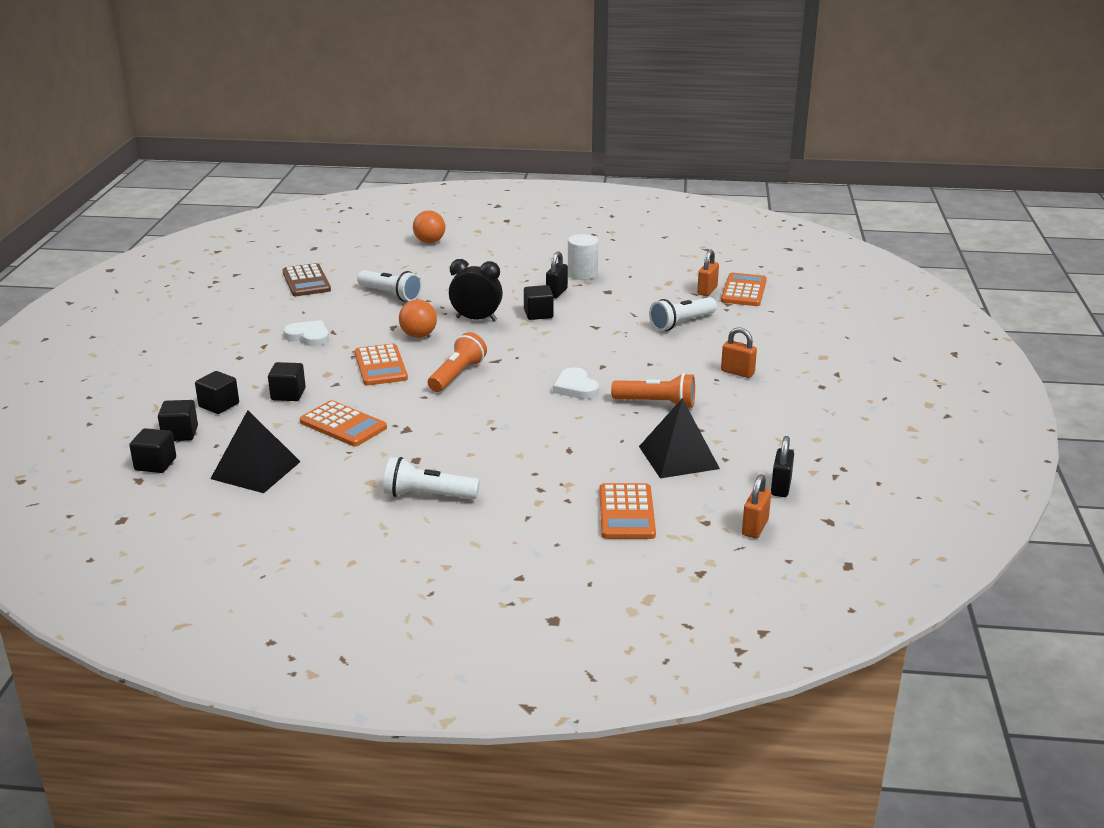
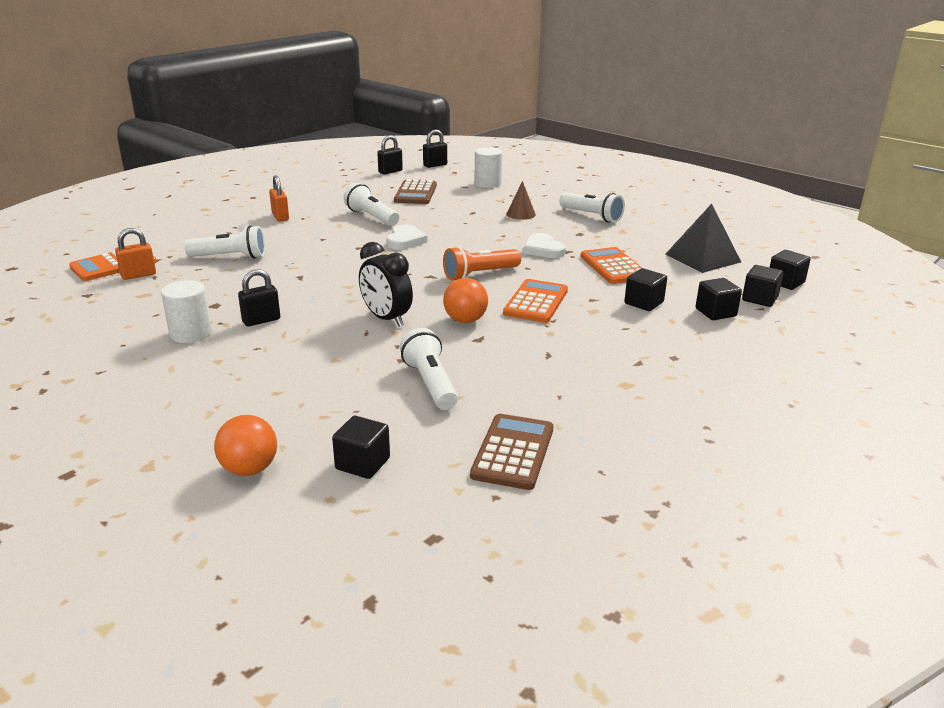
camera: 145 degrees left, 0 degrees up
(308, 336) = (580, 357): white heart -> white heart (543, 249)
(513, 467) = (521, 214): none -> brown cone
(538, 314) = (322, 304): black cube -> black cube (362, 463)
(626, 512) = (487, 183): orange calculator -> white cylinder
(657, 403) = (371, 217): orange flashlight -> white flashlight
(678, 457) = (415, 193): black pyramid -> brown calculator
(755, 527) = (435, 165): orange padlock -> black padlock

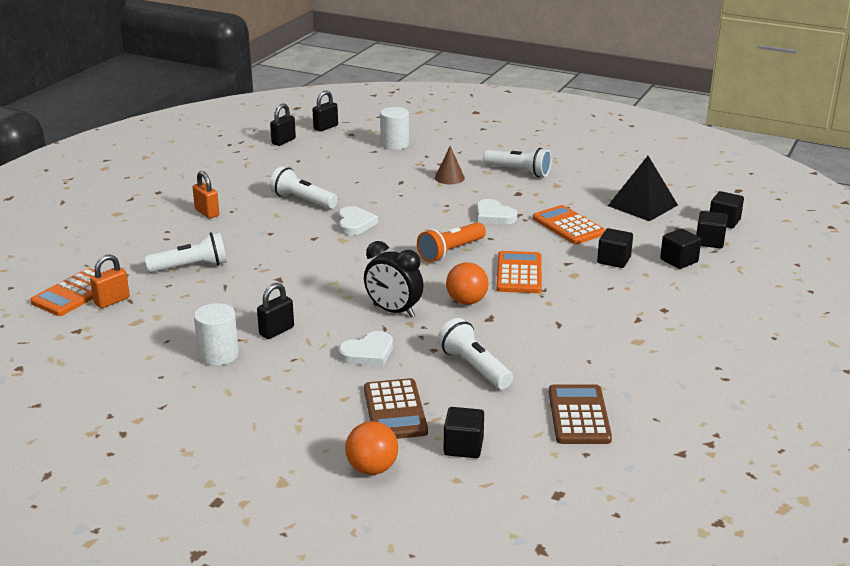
camera: 15 degrees left, 0 degrees up
(332, 353) = (368, 353): none -> white heart
(415, 193) = (328, 166): brown calculator -> brown calculator (395, 410)

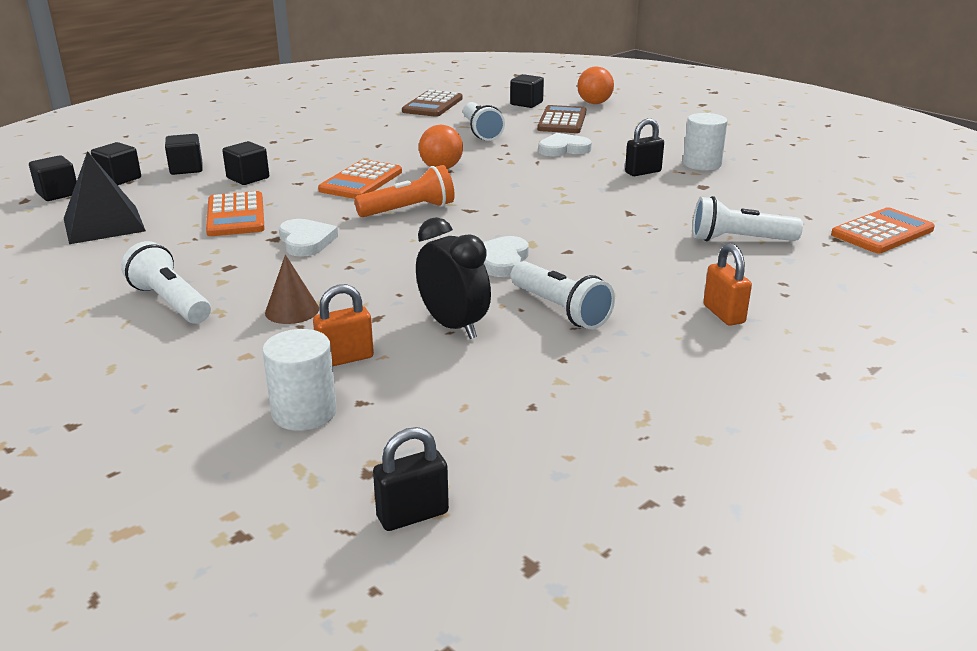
camera: 160 degrees left, 0 degrees up
(112, 301) = (830, 218): orange padlock -> orange padlock (345, 358)
(283, 141) = (541, 479): black padlock -> none
(393, 311) = (519, 171): black clock -> black clock (453, 326)

